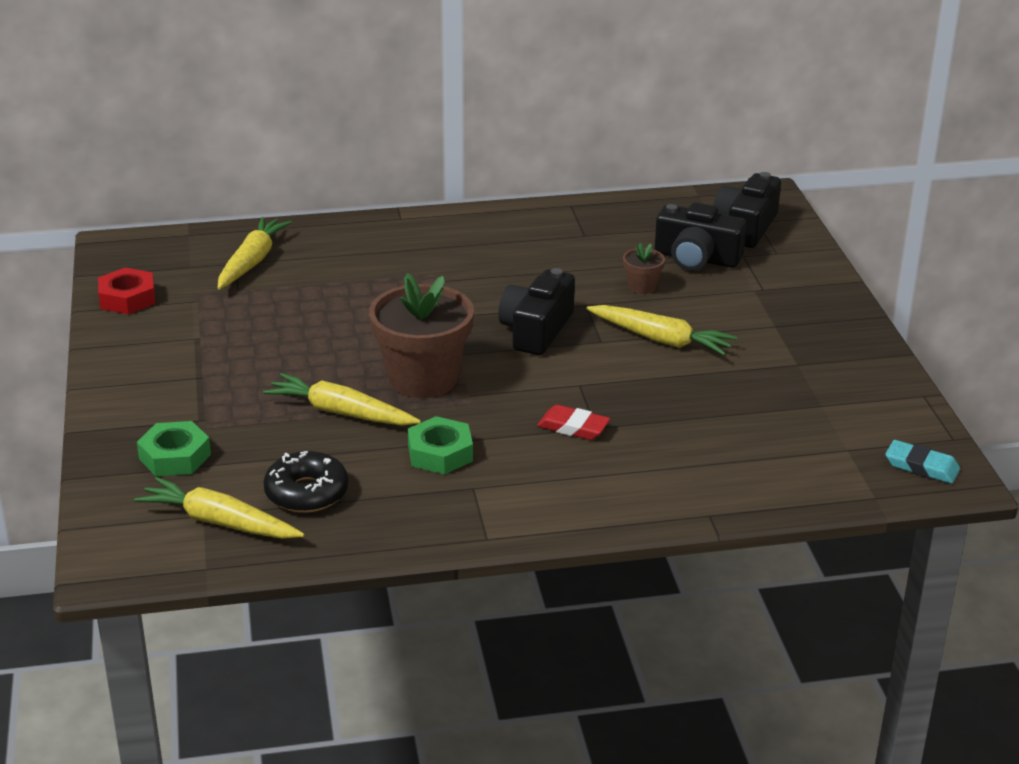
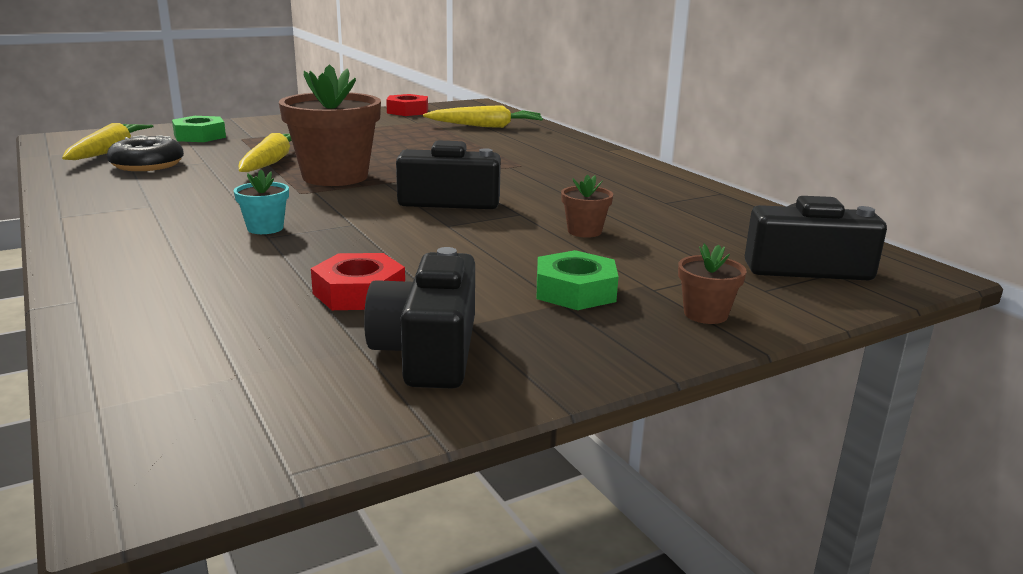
camera: 70 degrees right, 10 degrees down
(440, 453) = (209, 191): green nut -> green nut (575, 291)
(573, 427) = (265, 228): red eraser -> turquoise flower pot
(661, 339) = (472, 248): yellow carrot -> none
(696, 258) = (685, 249): black camera -> black camera (429, 351)
(734, 397) = (359, 293): none -> red nut
(807, 283) = (705, 314): none -> brown flower pot
(921, 466) = (189, 444): turquoise eraser -> none

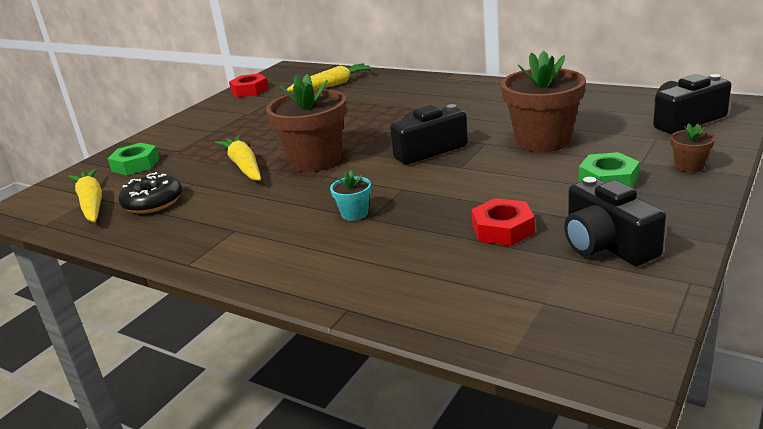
camera: 25 degrees left, 5 degrees up
(584, 231) = (543, 141): brown flower pot -> brown flower pot, size x2.25

